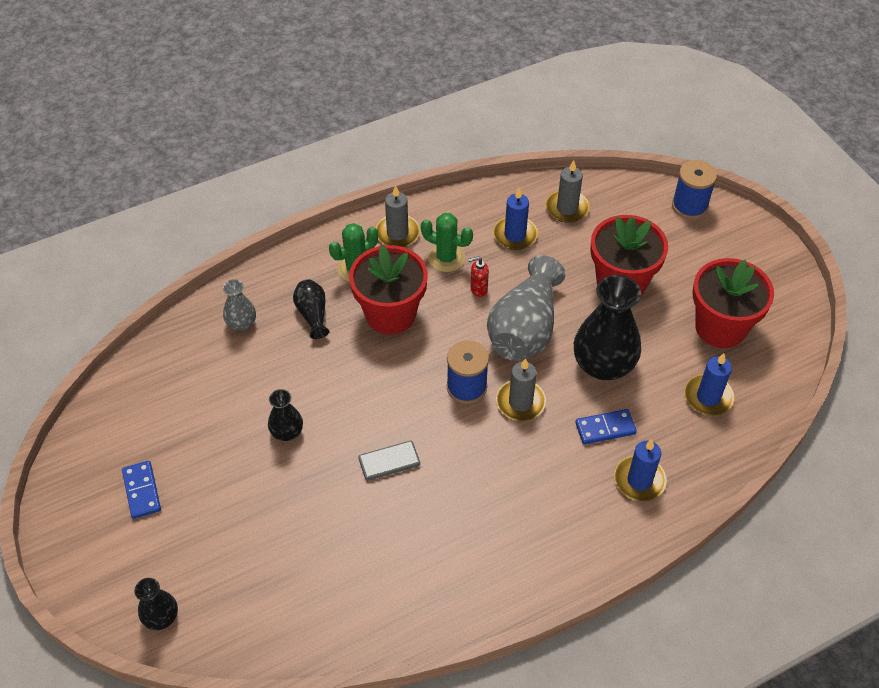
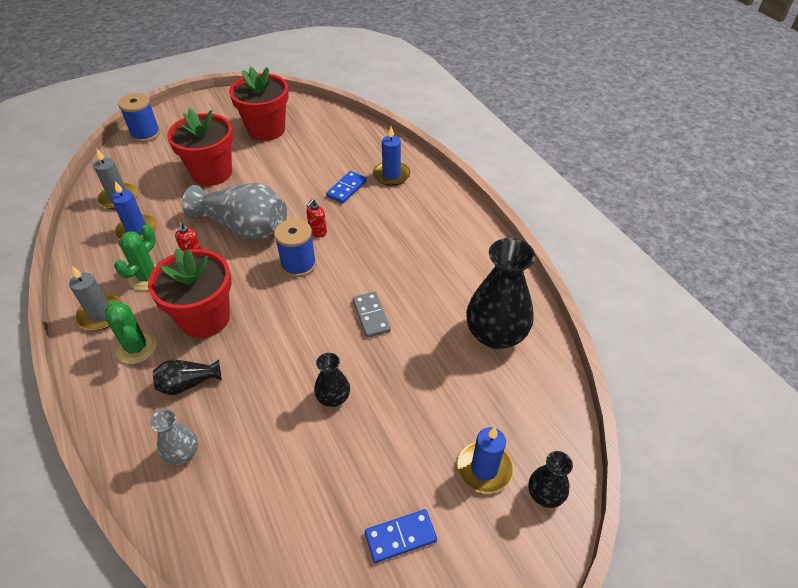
camera: 90 degrees left, 5 degrees down
(520, 402) = (318, 232): grey candle -> red soap dispenser
(603, 365) = (289, 186): black vase -> black vase (495, 334)
(605, 428) = (346, 189): blue domino -> blue domino turned 45 degrees clockwise
(708, 397) = (325, 140): blue candle -> blue candle (484, 468)

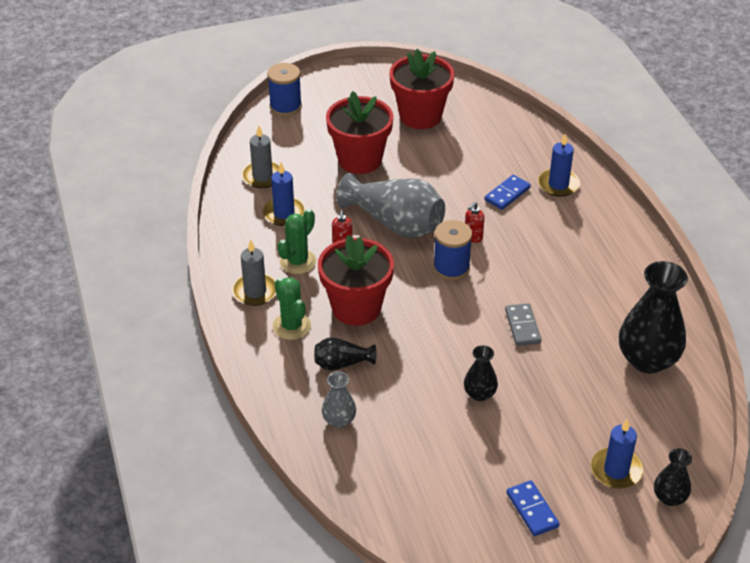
camera: 10 degrees right, 5 degrees down
(400, 536) = (532, 510): blue domino -> blue domino turned 75 degrees clockwise

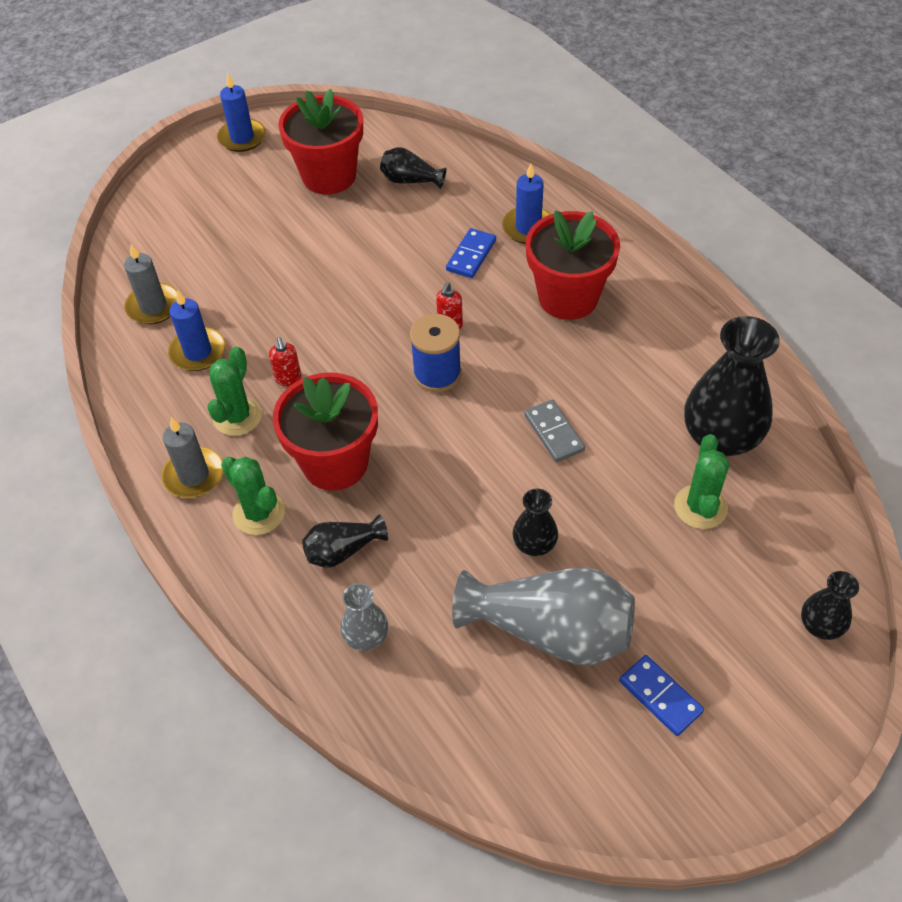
camera: 15 degrees left, 10 degrees up
(285, 107) = (154, 202): blue spool -> none
(360, 160) = (272, 253): red flower pot -> red flower pot (568, 297)
(395, 223) = (346, 330): grey vase -> grey vase (551, 631)
(481, 132) = (410, 180): none -> black vase
(612, 401) = (700, 507): none -> green cactus
(616, 470) = (742, 606): blue candle -> blue candle (242, 138)

